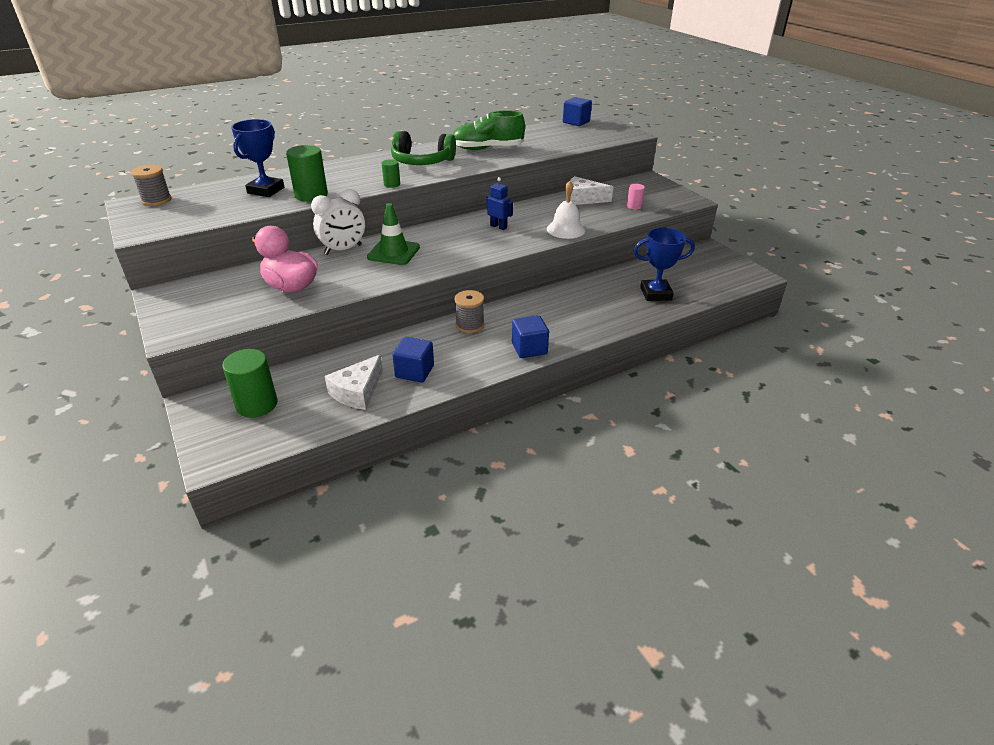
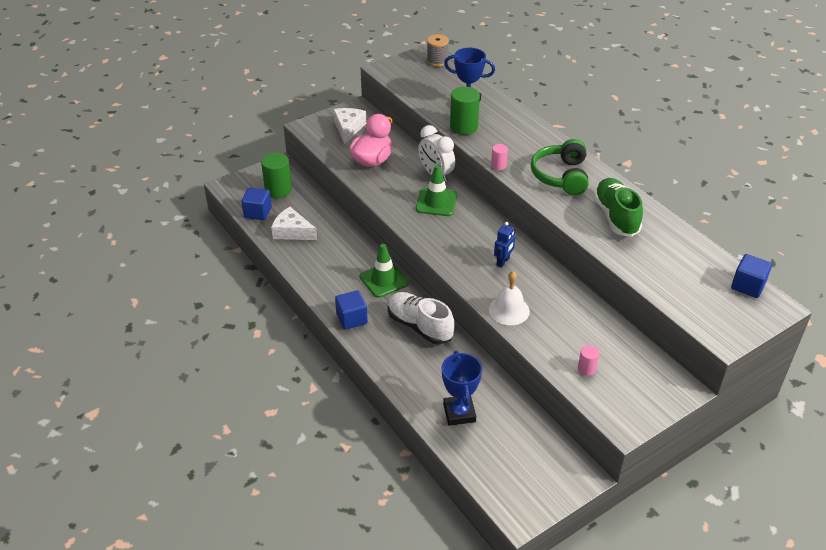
camera: 85 degrees right, 5 degrees up
(392, 184) = (498, 165): green cylinder -> pink cylinder
(414, 371) = (317, 256): blue cube -> blue cube (258, 212)
(469, 325) = (384, 280): grey spool -> green traffic cone
(544, 307) = (419, 326): none -> white shoe
(582, 199) = (593, 324): white cheese -> white cheese (348, 128)

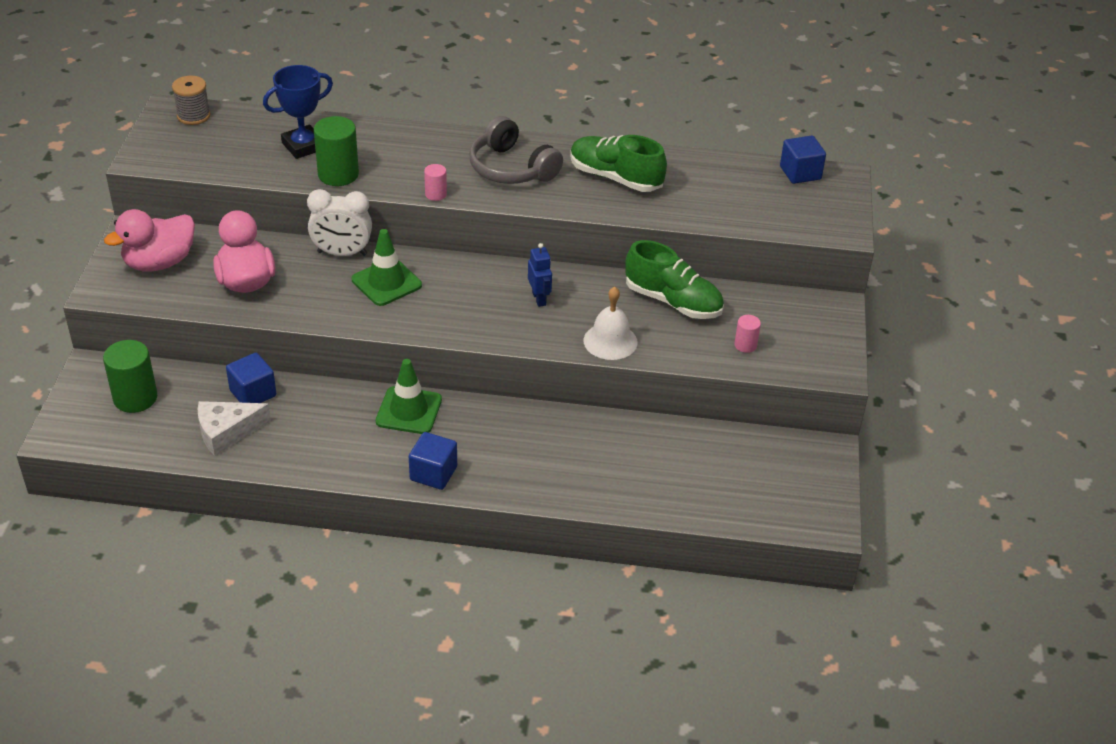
camera: 50 degrees left, 0 degrees up
(258, 212) = (148, 440): blue cube -> blue cube (253, 393)
(348, 128) = (159, 263): white cheese -> pink duck
(419, 326) = (512, 429): white shoe -> none
(459, 413) = (662, 480): blue trophy -> none
(561, 176) = (511, 168): green headphones -> grey headphones
(578, 314) = (673, 302): none -> green shoe

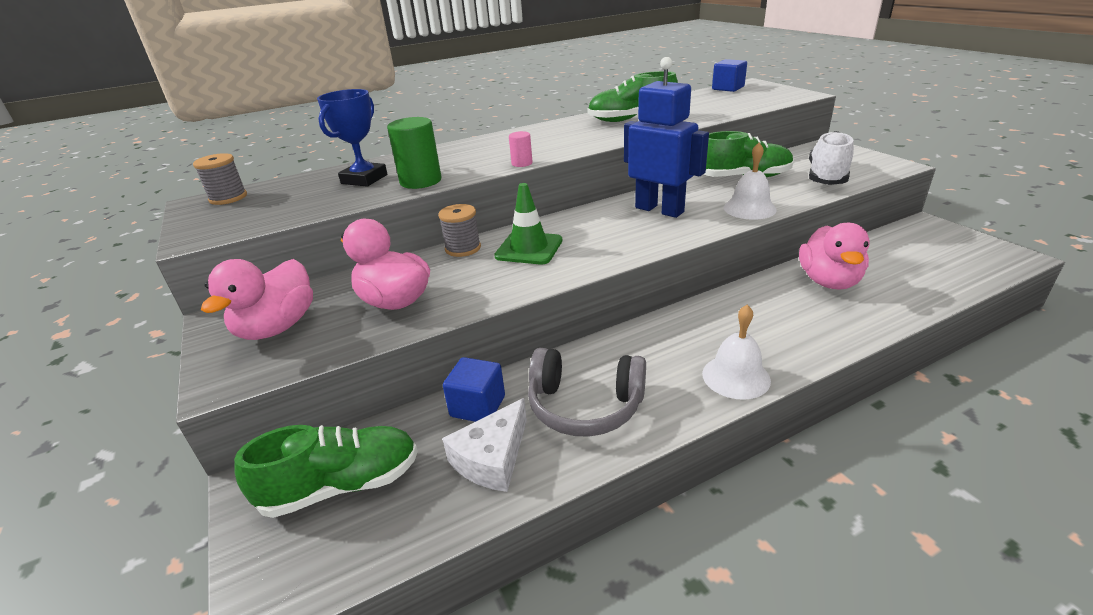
camera: 30 degrees left, 10 degrees down
(135, 398) = (342, 485): green cylinder -> green shoe
(342, 253) = (463, 248): white clock -> grey spool
(409, 411) = (640, 343): green traffic cone -> none
(433, 473) = (736, 376): blue cube -> white bell
(511, 168) = (555, 137): grey headphones -> grey headphones (585, 406)
(539, 299) = (659, 210): blue robot -> blue robot, size x2.15
(627, 448) = (829, 281): none -> pink duck
(745, 345) = (827, 176): pink cylinder -> white shoe

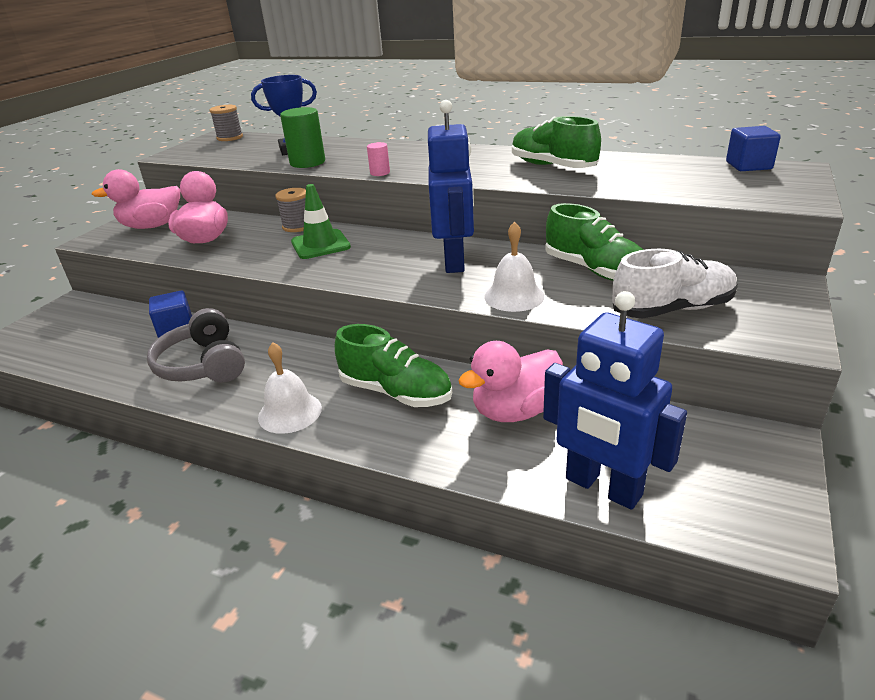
camera: 50 degrees right, 0 degrees up
(342, 485) = (81, 325): green shoe -> green shoe (396, 392)
(492, 458) = (128, 356): white cheese -> none
(940, 284) = (603, 487): none -> blue robot

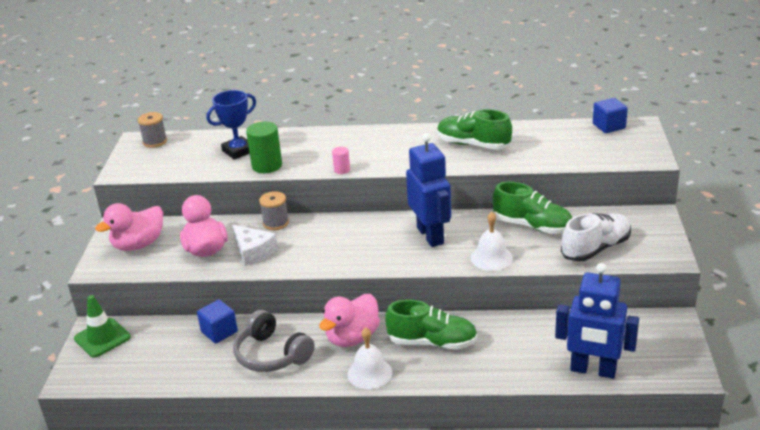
camera: 20 degrees left, 0 degrees up
(248, 247) = (253, 251): none -> white cheese
(320, 244) = (312, 238): green traffic cone -> green traffic cone (102, 338)
(515, 411) = (518, 337): pink duck -> pink duck (352, 337)

